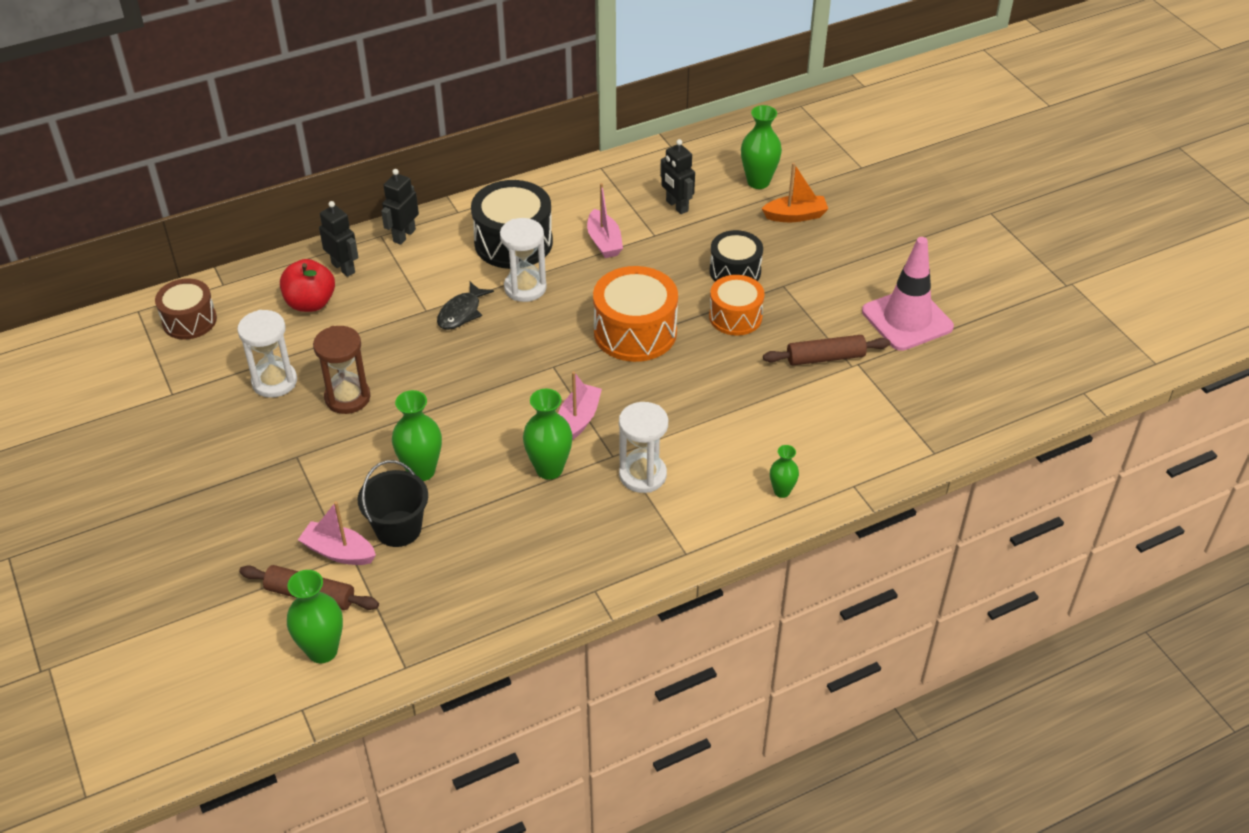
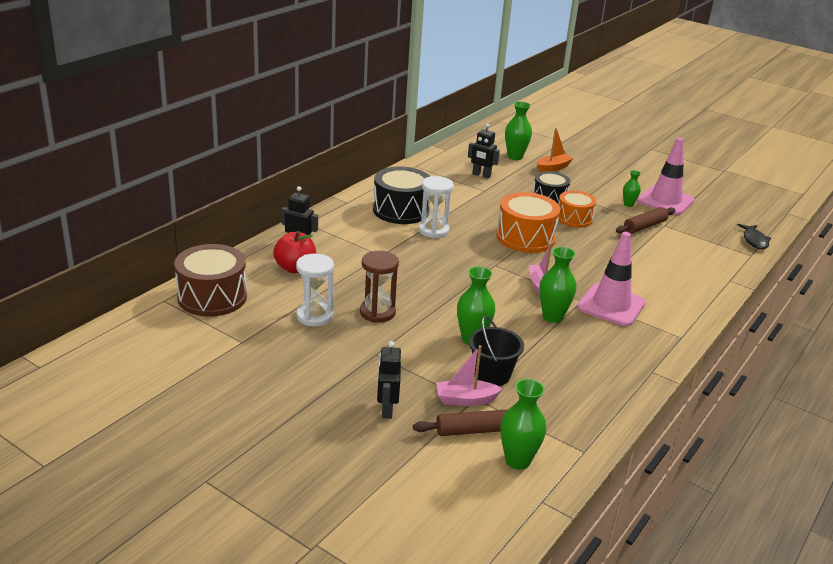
camera: 30 degrees left, 15 degrees down
(189, 320) = (212, 297): brown drum -> brown drum, size x1.55
(404, 235) = (323, 220): black robot -> black robot (386, 409)
(461, 312) = (406, 251): black fish -> black fish (754, 241)
(604, 242) = (457, 199): pink boat -> none
(642, 475) = (611, 305): white hourglass -> pink traffic cone
(782, 491) = (696, 293): green vase -> green vase (628, 204)

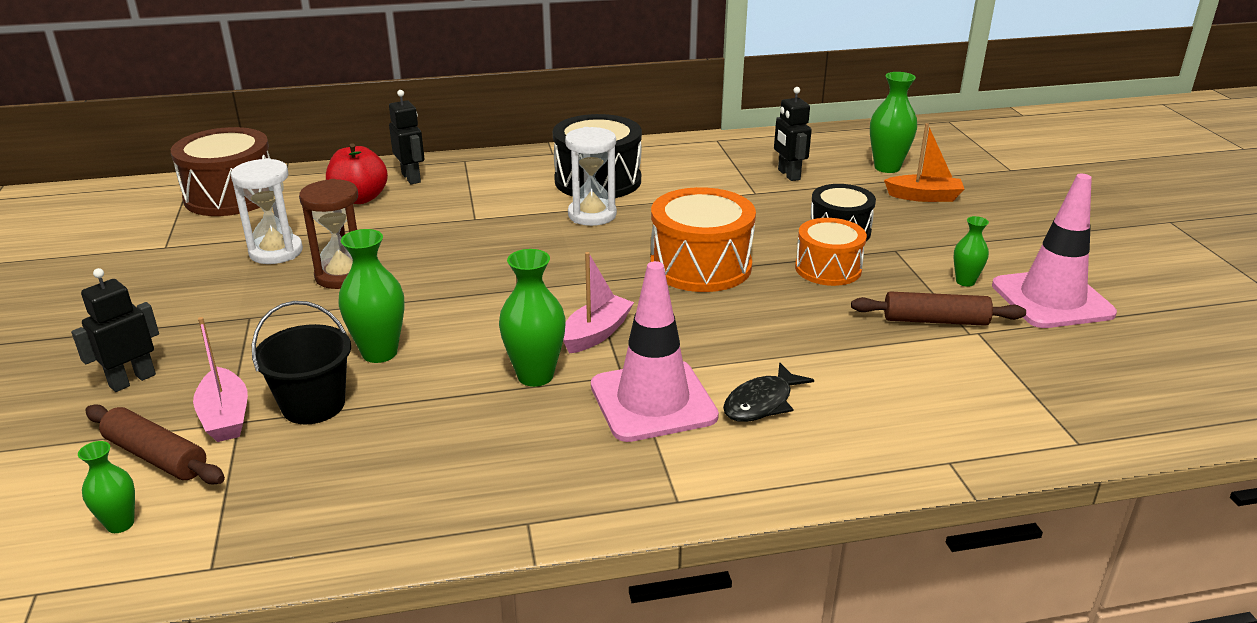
camera: 45 degrees right, 0 degrees up
(465, 399) = (225, 416): pink boat -> pink boat turned 150 degrees counterclockwise
(517, 461) = (120, 524): green vase -> green vase, size x0.59
(754, 241) = (1135, 424): black fish -> black fish (761, 403)

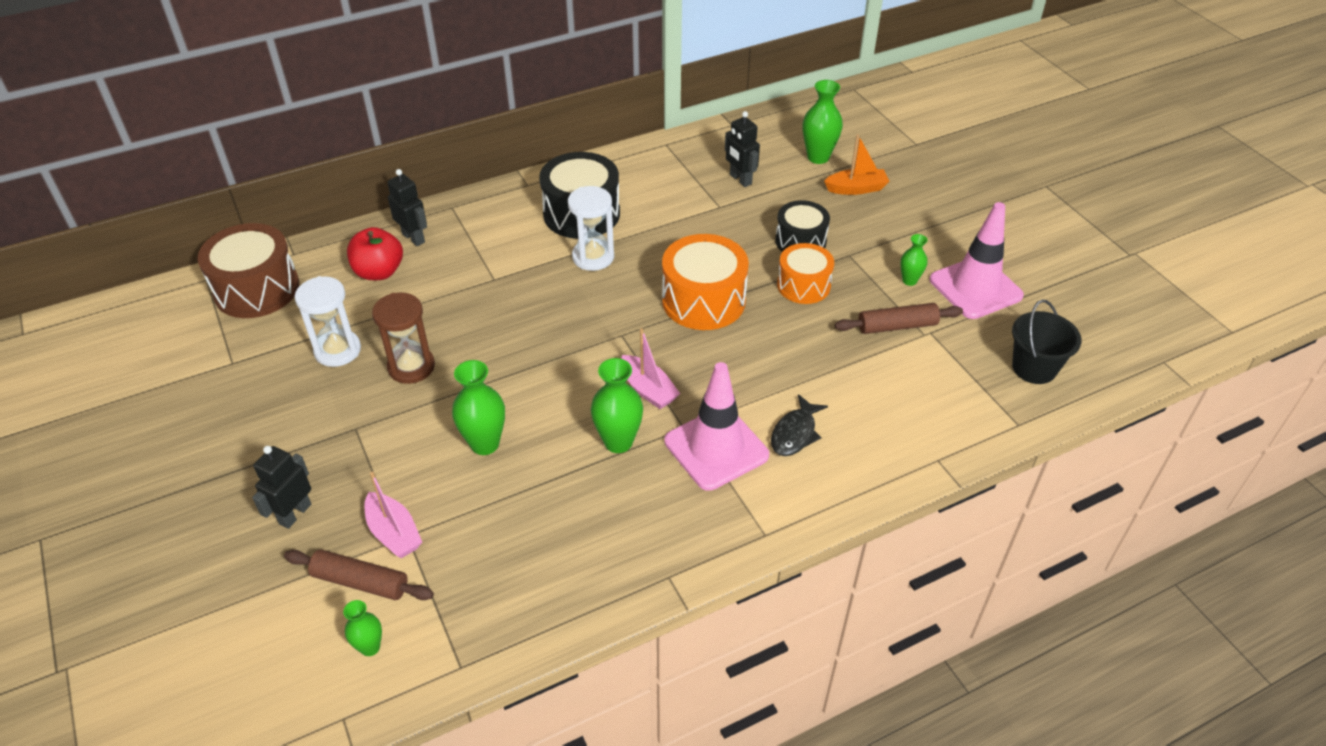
camera: 15 degrees left, 15 degrees up
(313, 405) = (458, 507): black bucket -> black bucket (1034, 368)
(596, 333) = (648, 389): pink boat -> pink boat turned 120 degrees clockwise

